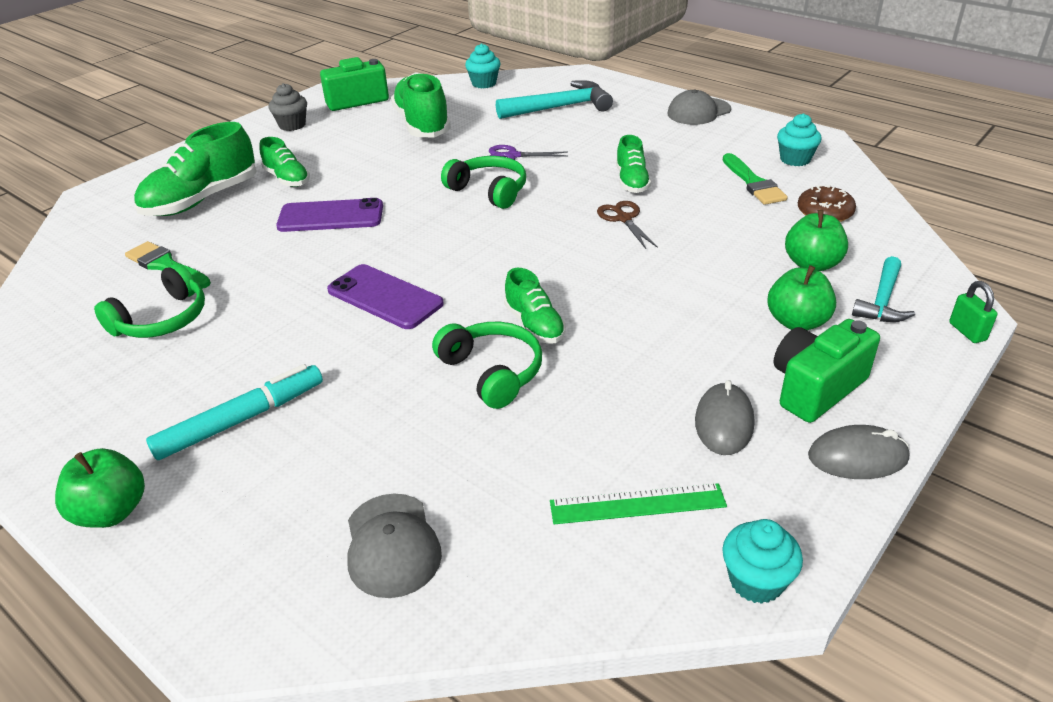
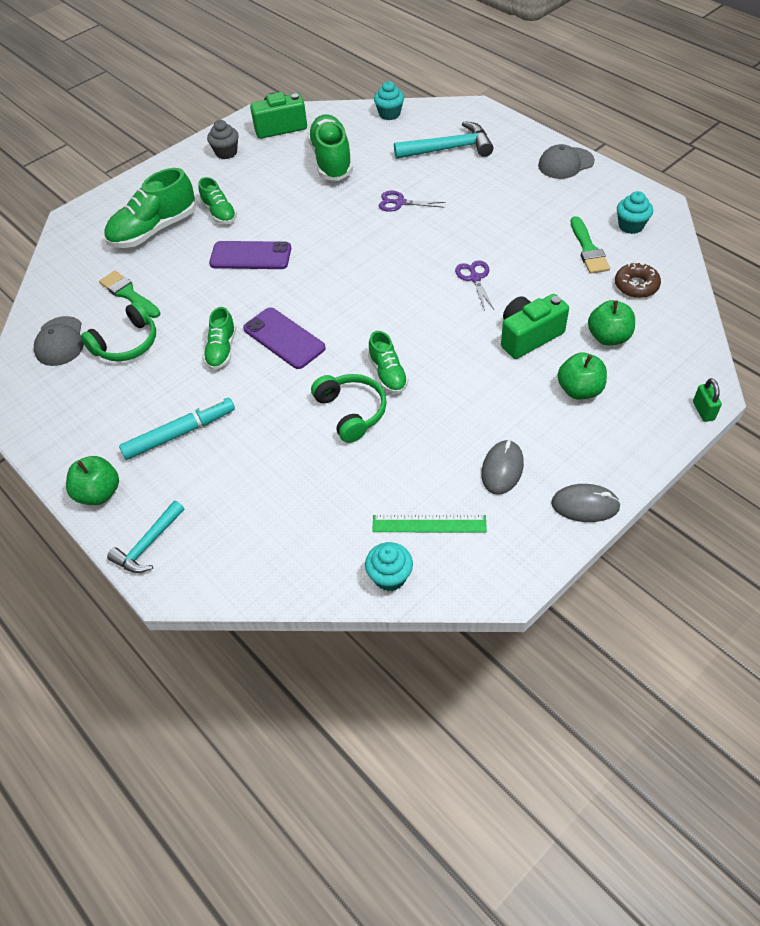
camera: 10 degrees right, 15 degrees up
(392, 545) = (270, 535): grey cap -> grey cap (60, 341)
(489, 191) = (375, 239): green headphones -> none
(624, 219) = (475, 278): brown scissors -> purple scissors
(631, 181) = (490, 239): green shoe -> green shoe (222, 350)
(756, 581) = (490, 584): turquoise cupcake -> turquoise cupcake (390, 576)
(815, 388) = (574, 448): green camera -> green camera (528, 336)
(882, 300) = (650, 376): turquoise hammer -> turquoise hammer (148, 544)

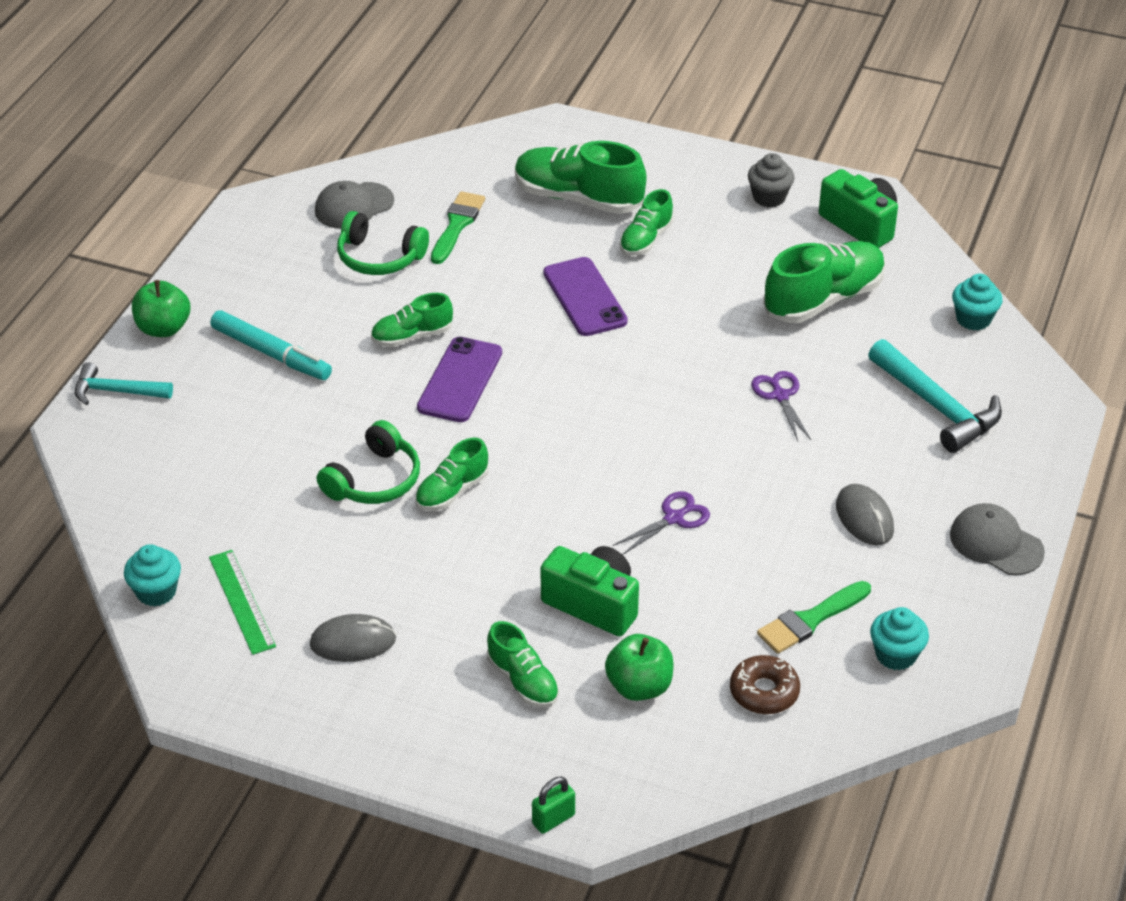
camera: 60 degrees right, 10 degrees down
(579, 390) = (523, 681): green apple -> green shoe
(585, 505) = (333, 734): grey mouse -> grey mouse (864, 518)

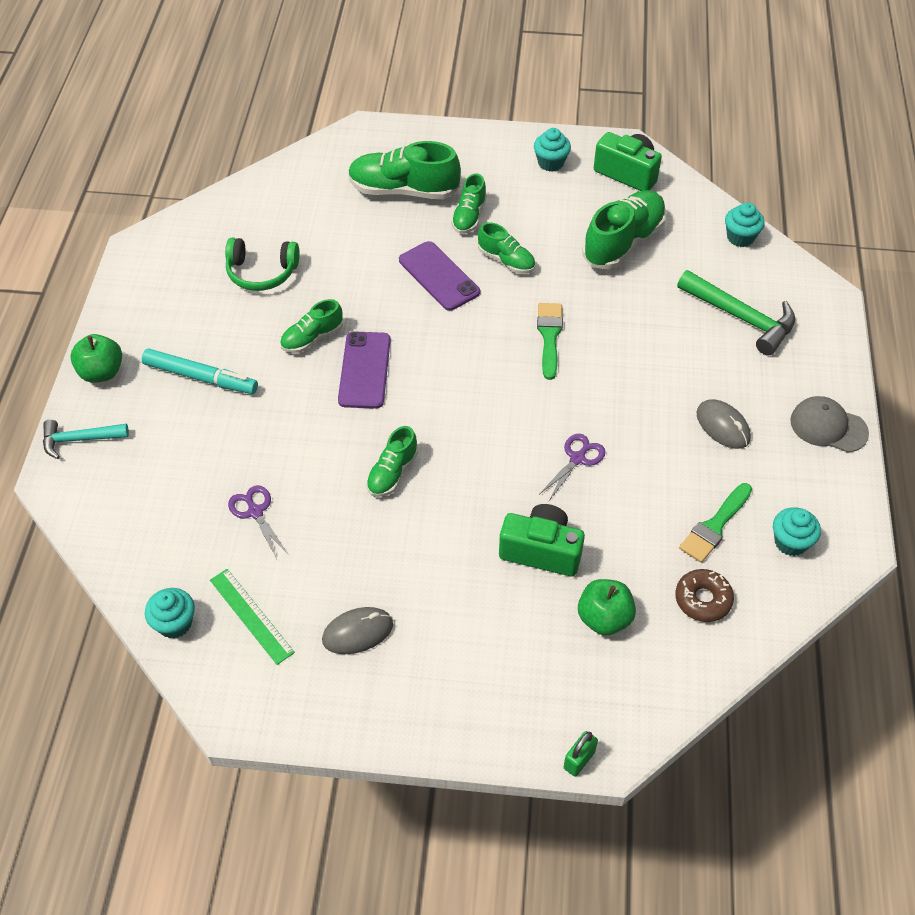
camera: 15 degrees left, 10 degrees up
(354, 206) = (225, 230): grey cap -> none
(374, 480) = (325, 476): green headphones -> none
(457, 225) = (315, 232): green brush -> green brush (549, 337)
(523, 681) = (509, 636): green shoe -> green shoe (506, 260)
(769, 197) = (550, 163): grey cupcake -> turquoise cupcake
(780, 396) = (620, 333): purple scissors -> purple scissors (255, 512)
(937, 407) = (741, 318): turquoise hammer -> green hammer

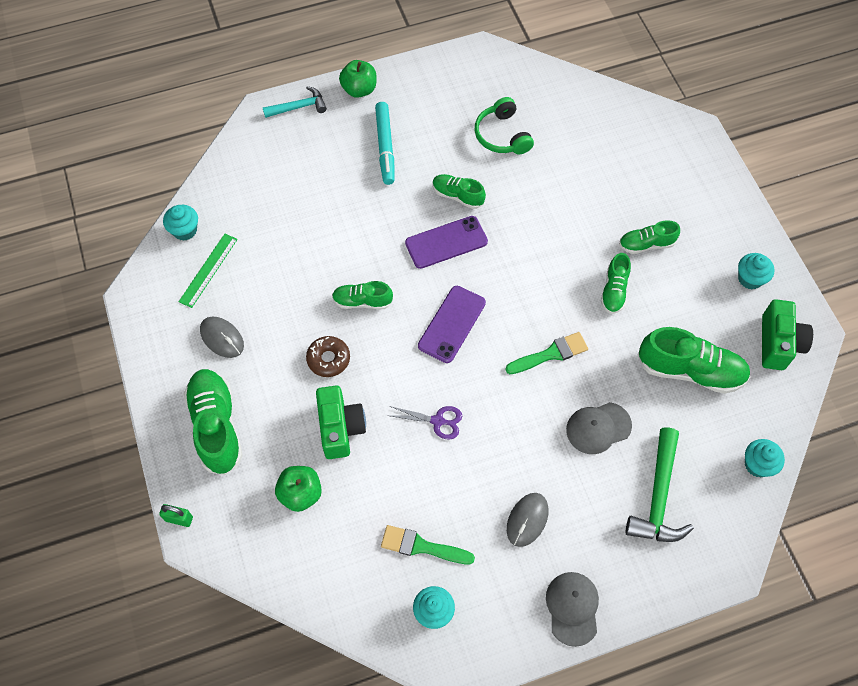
camera: 65 degrees right, 10 degrees up
(79, 439) = (299, 107): turquoise hammer -> turquoise hammer turned 105 degrees clockwise
(255, 512) = (289, 233): purple scissors -> none
(403, 190) = (645, 187): green shoe -> green shoe (216, 426)
(439, 276) = (568, 250): purple phone -> purple phone (452, 324)
(649, 332) = (598, 428): none -> grey cap
(703, 599) = (348, 560): brown donut -> brown donut (328, 359)

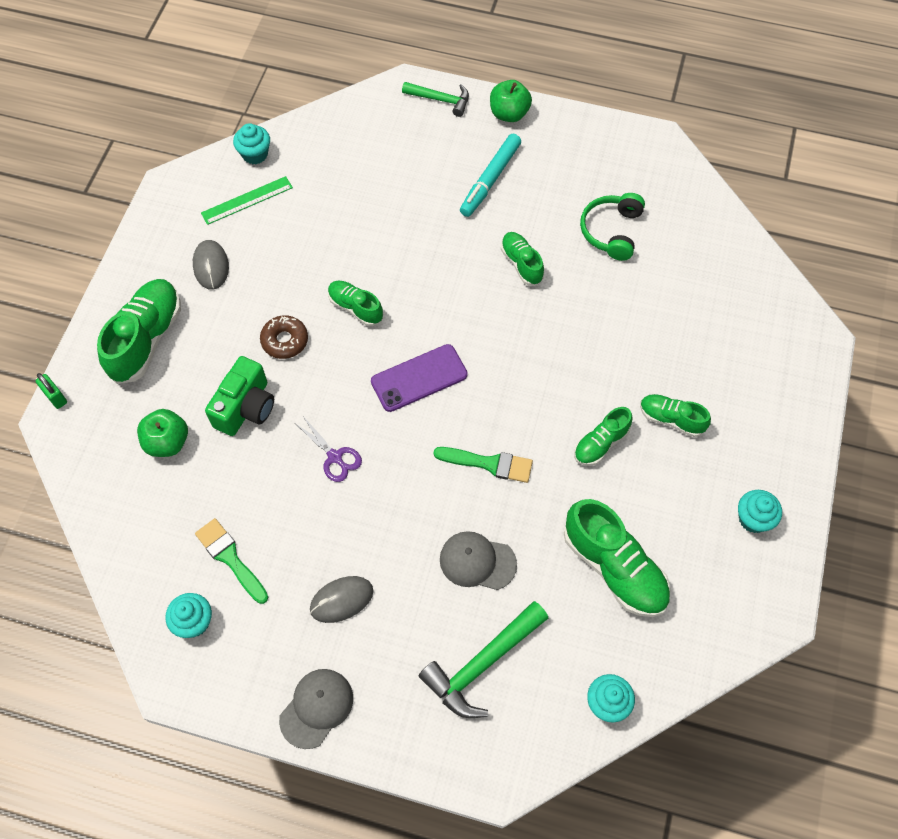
camera: 35 degrees right, 0 degrees up
(299, 107) = (440, 100): turquoise hammer -> green hammer
(446, 242) = (475, 300): purple phone -> none
(778, 343) = (730, 601): green camera -> none

